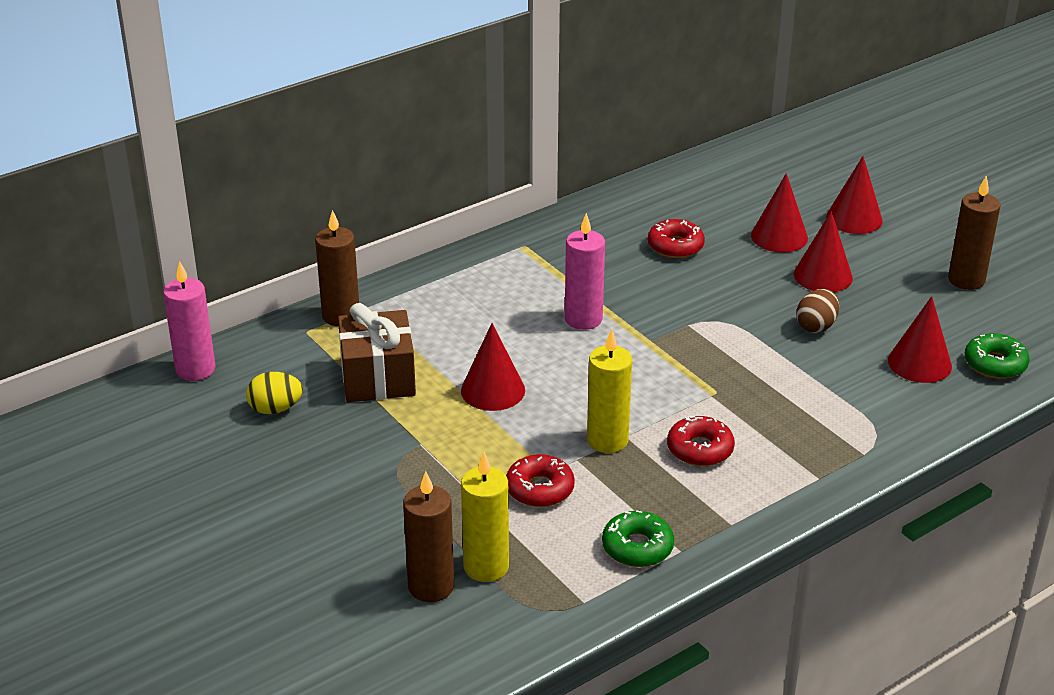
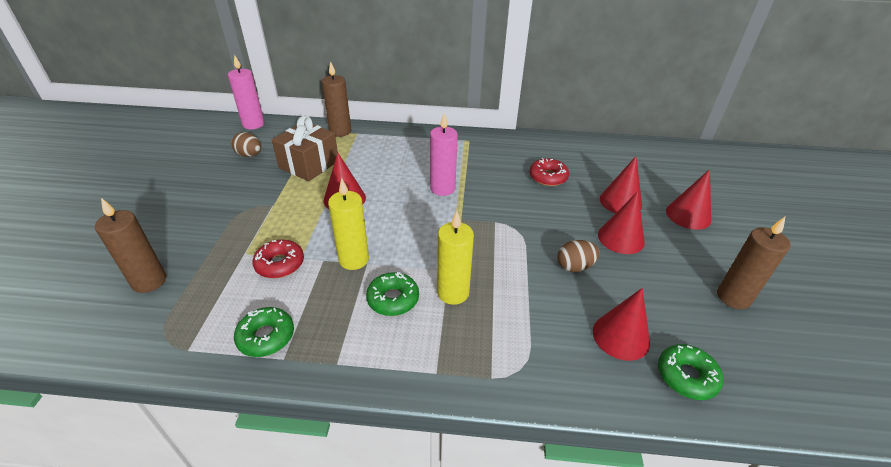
camera: 40 degrees right, 5 degrees up
(275, 409) = (249, 155): yellow egg -> brown egg
(486, 567) = (186, 289): yellow candle -> yellow candle (453, 293)
(700, 449) = (393, 299): red donut -> green donut

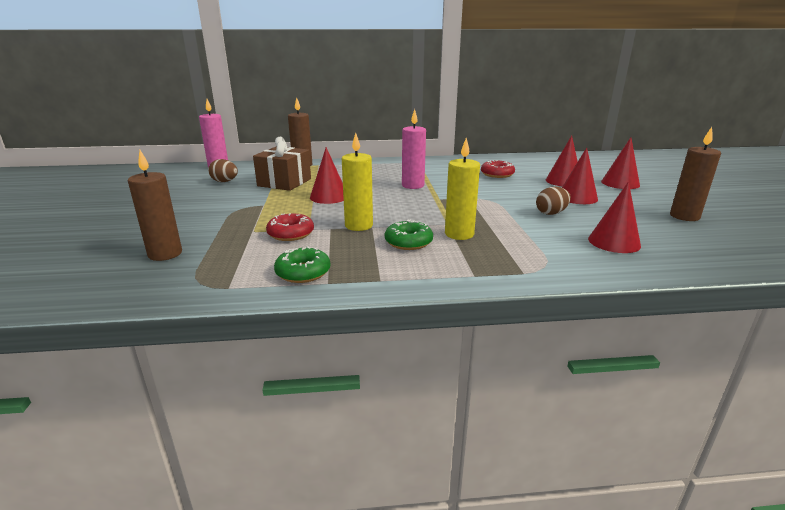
camera: 10 degrees left, 15 degrees down
(686, 376) = (680, 255): green donut -> none

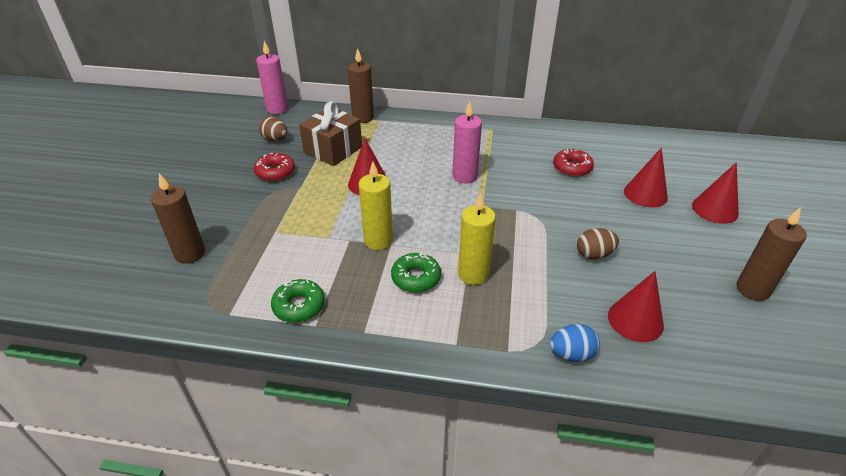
camera: 15 degrees right, 15 degrees up
(291, 234) = (309, 242): red donut -> red donut (275, 172)
(577, 197) = (643, 229): red cone -> none
(580, 267) = (571, 354): none -> blue egg

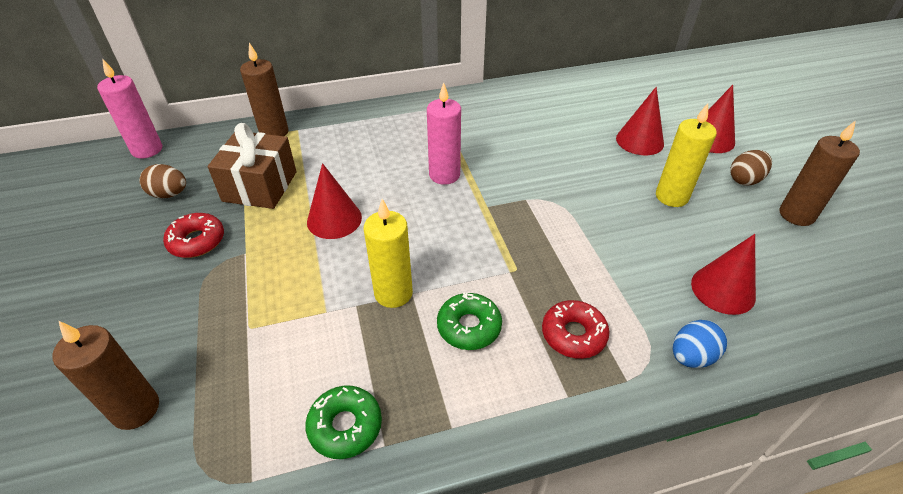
camera: 25 degrees left, 5 degrees up
(473, 274) = (530, 297): yellow candle -> yellow candle (671, 197)
(572, 168) = (551, 131): red donut -> red donut (573, 334)
(594, 255) = (637, 227): brown egg -> brown egg (745, 180)

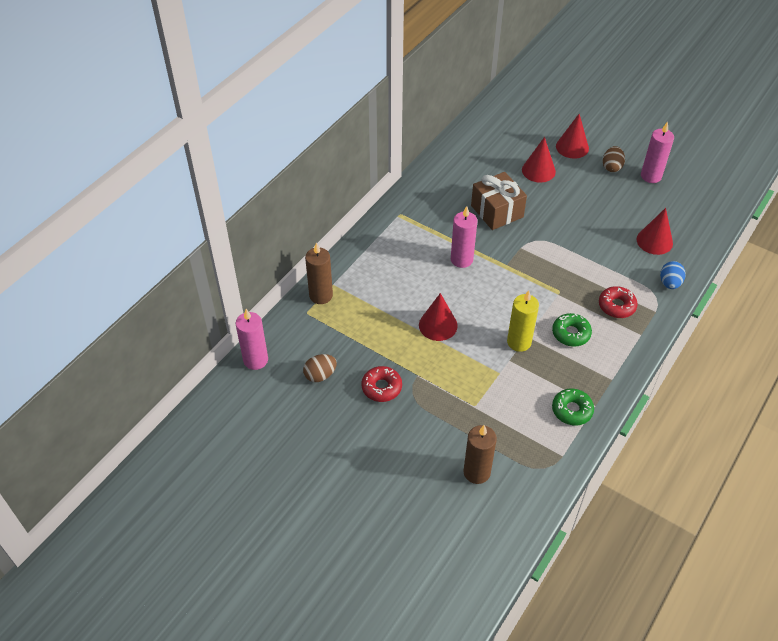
camera: 40 degrees left, 5 degrees up
(260, 186) = (367, 334): brown gift -> brown gift (497, 211)
(671, 197) = (588, 200): yellow candle -> none
(796, 215) = (651, 176): brown candle -> pink candle

